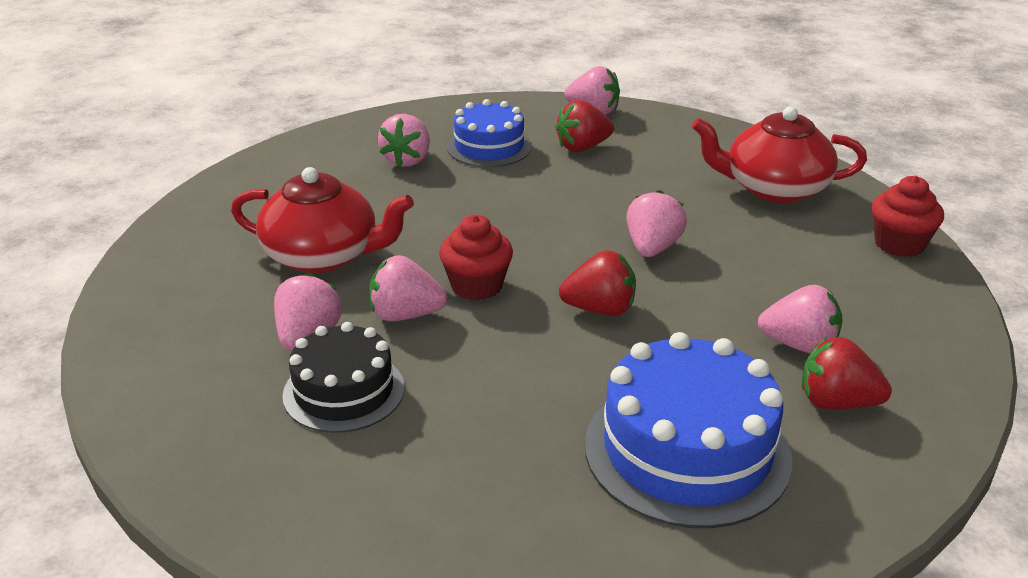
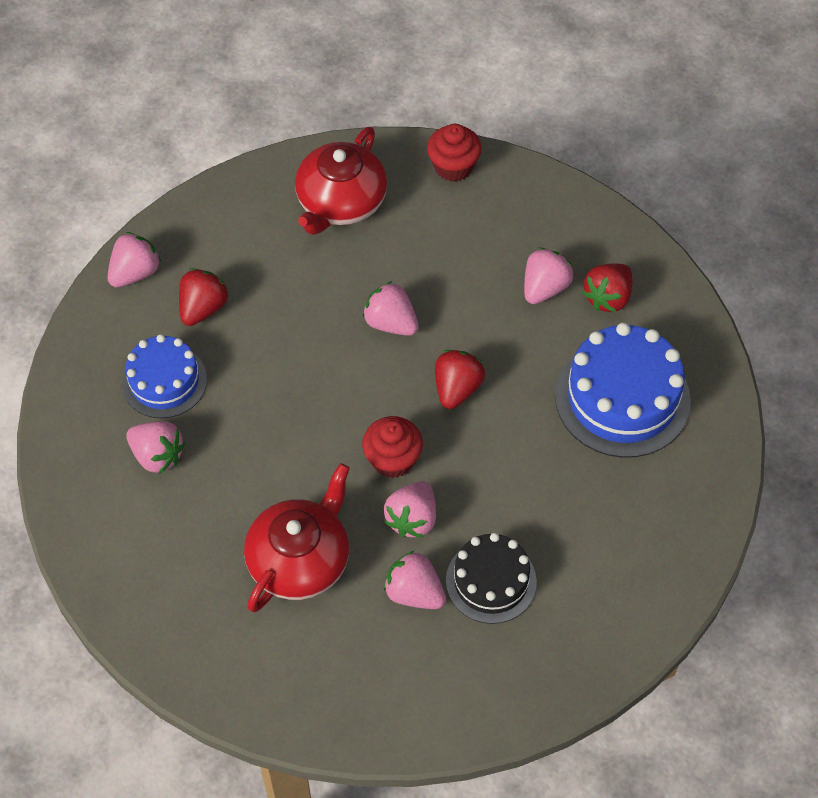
camera: 70 degrees left, 25 degrees up
(582, 147) = (203, 308): red strawberry -> red strawberry turned 150 degrees counterclockwise

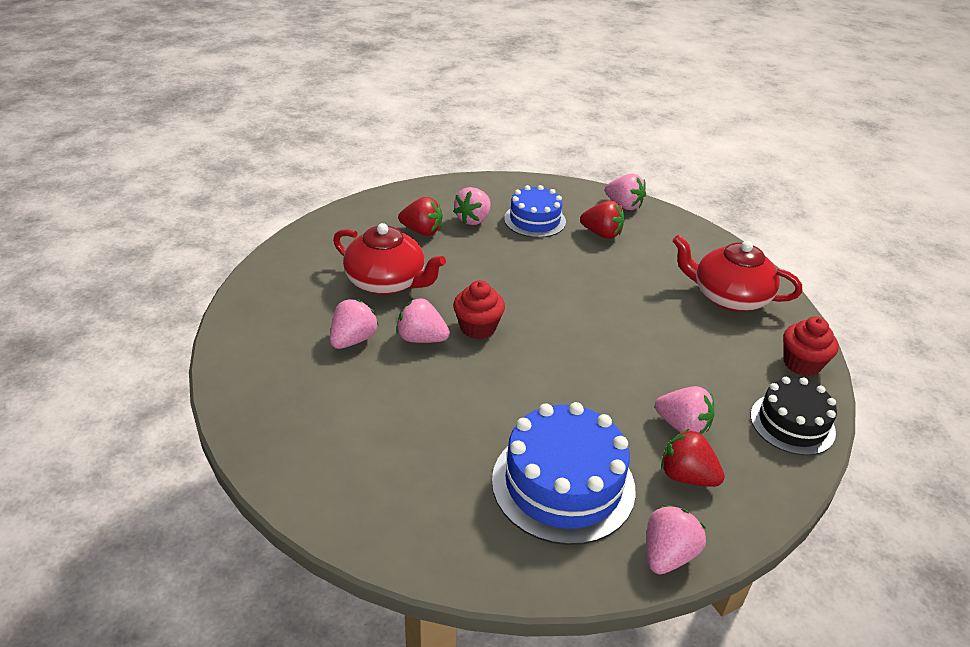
camera: 85 degrees right, 20 degrees down
(391, 323) = (613, 326): pink strawberry -> pink strawberry (667, 554)
(457, 389) = (553, 365): red strawberry -> red strawberry (422, 231)
(491, 581) = (359, 384): black cake -> black cake (792, 423)

